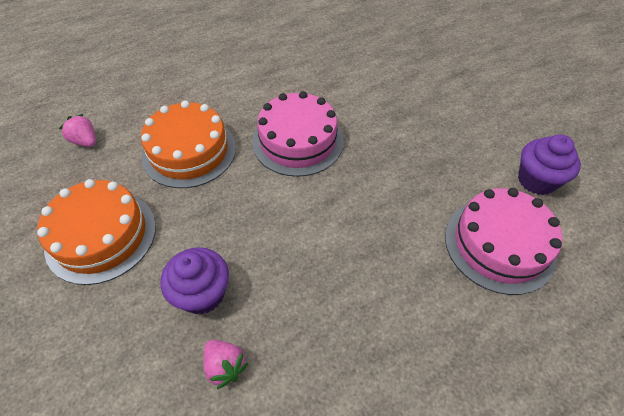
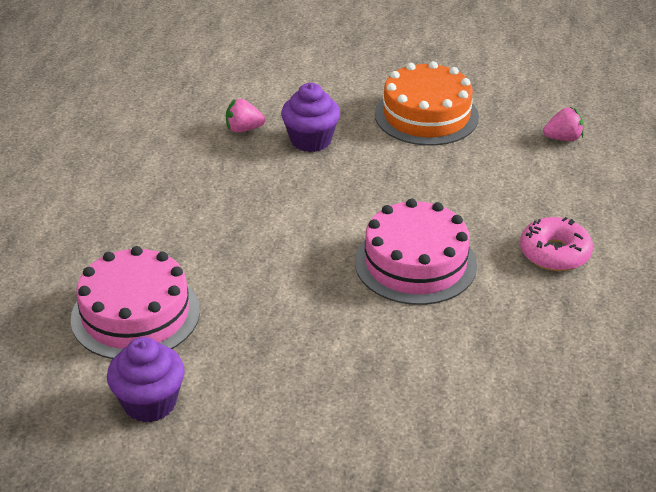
camera: 130 degrees right, 15 degrees down
(189, 151) = (480, 190): orange cake -> none
(229, 92) = (554, 253): none -> pink donut

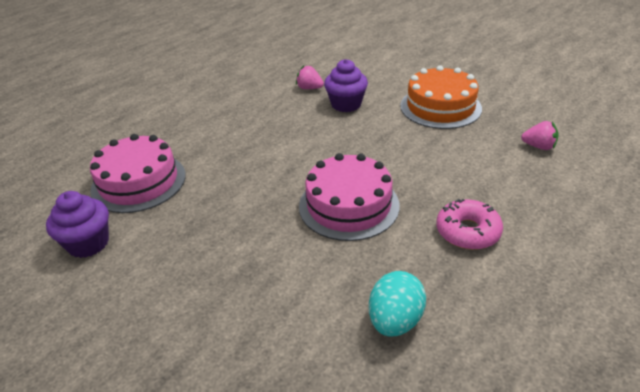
camera: 30 degrees right, 0 degrees up
(548, 359) = (395, 320): none -> turquoise egg

